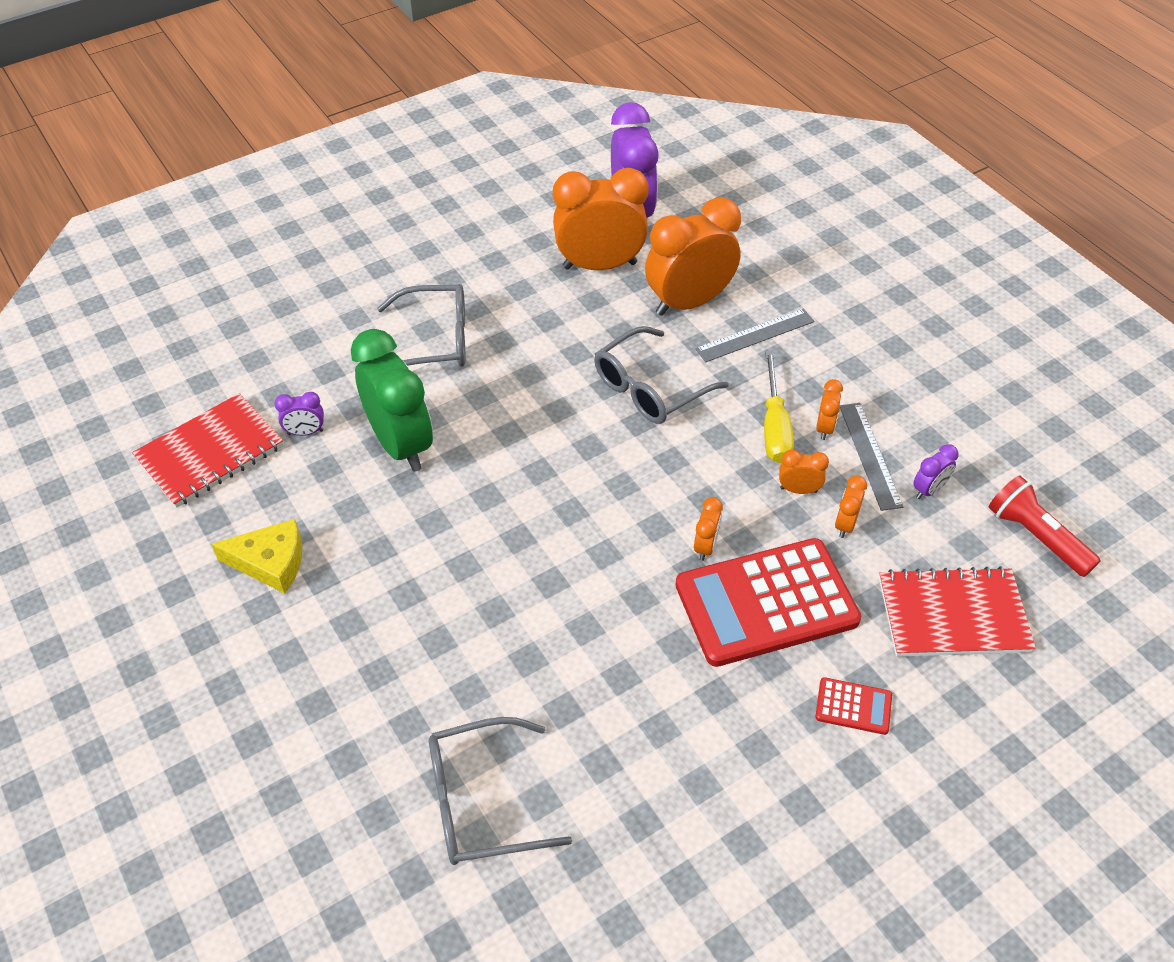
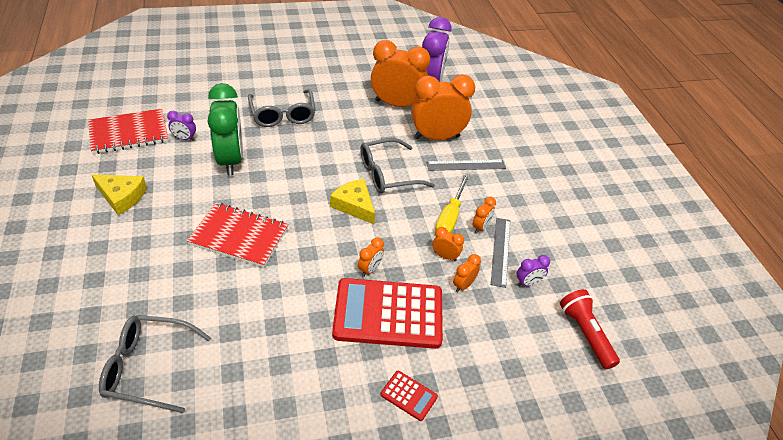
camera: 15 degrees right, 5 degrees down
(435, 340) = (283, 115): grey glasses -> grey glasses turned 60 degrees clockwise
(629, 455) = (354, 205): none -> yellow cheese
(953, 615) = (504, 363): red notebook -> red notebook (239, 236)

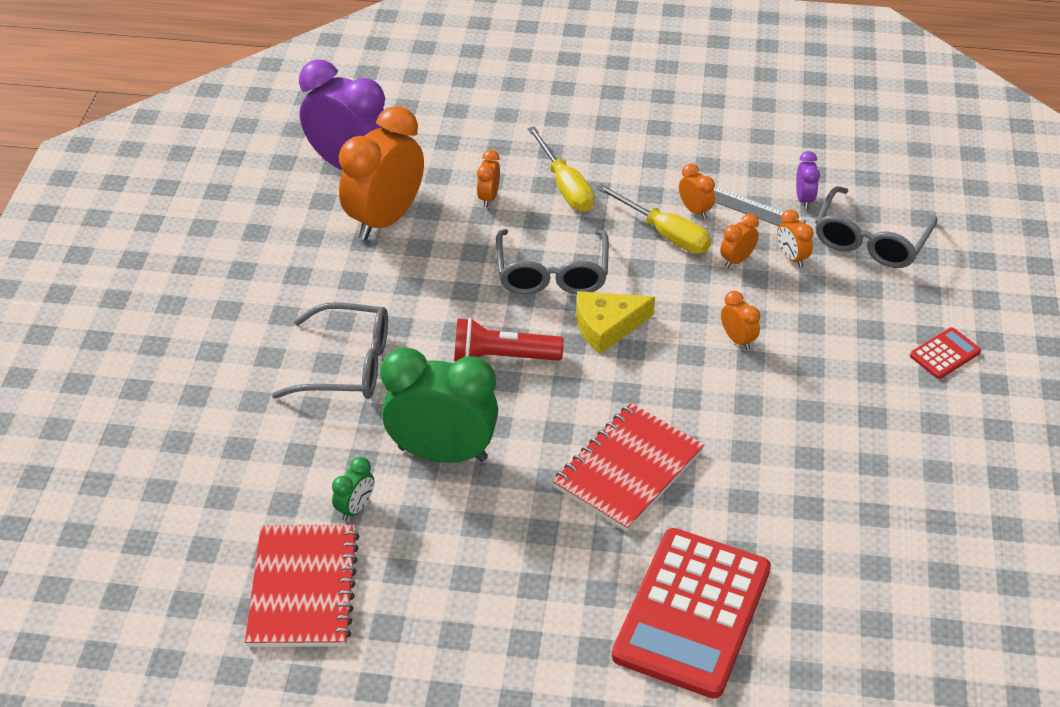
camera: 65 degrees left, 0 degrees up
(121, 197) = (481, 610): yellow cheese -> none
(148, 367) = (848, 603): grey glasses -> grey glasses (870, 240)
(184, 138) = (355, 508): purple clock -> green clock
(388, 314) = (819, 341): red calculator -> red calculator (692, 613)
(436, 137) = (489, 198): orange clock -> orange clock, size x0.43
(466, 165) = (565, 186): grey ruler -> yellow screwdriver
(585, 334) = (892, 179): red flashlight -> red flashlight (502, 357)

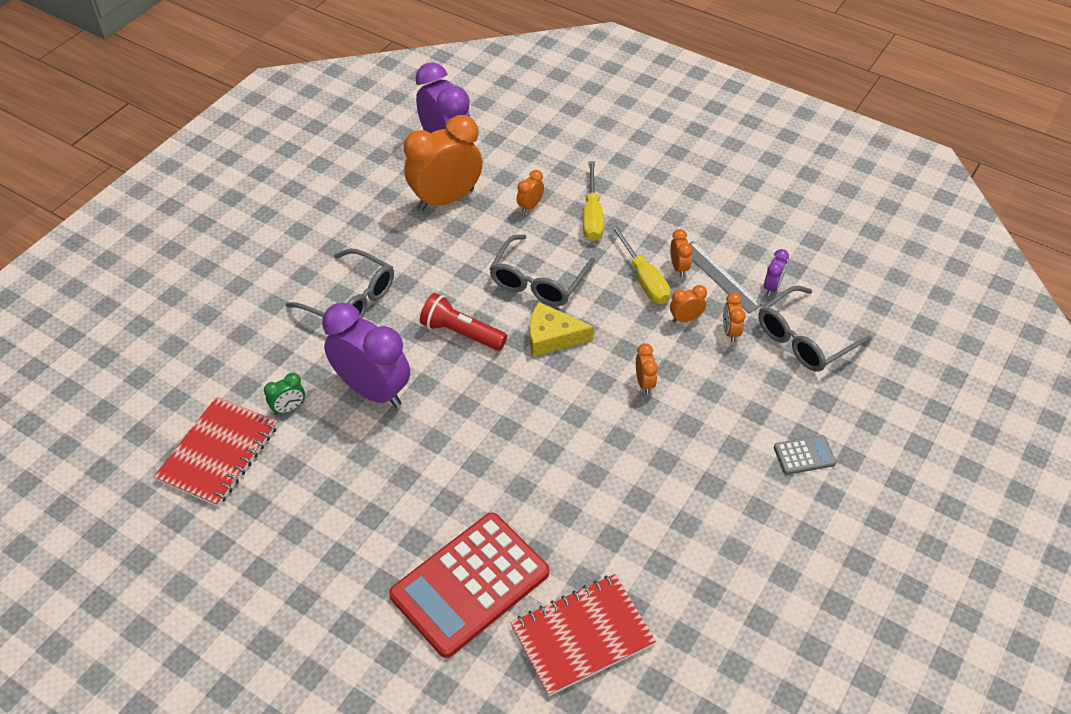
camera: 25 degrees right, 5 degrees up
(442, 453) = (373, 390): green clock -> purple clock
(628, 469) = (496, 454): red notebook -> red notebook (582, 636)
(945, 354) = (804, 455): red calculator -> grey calculator

